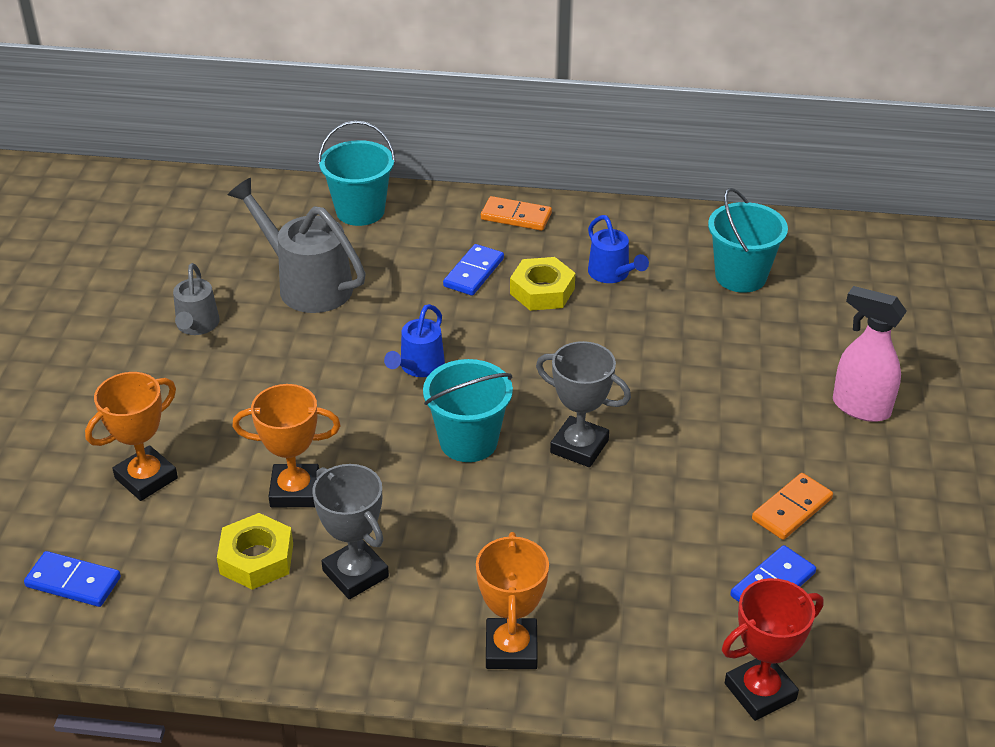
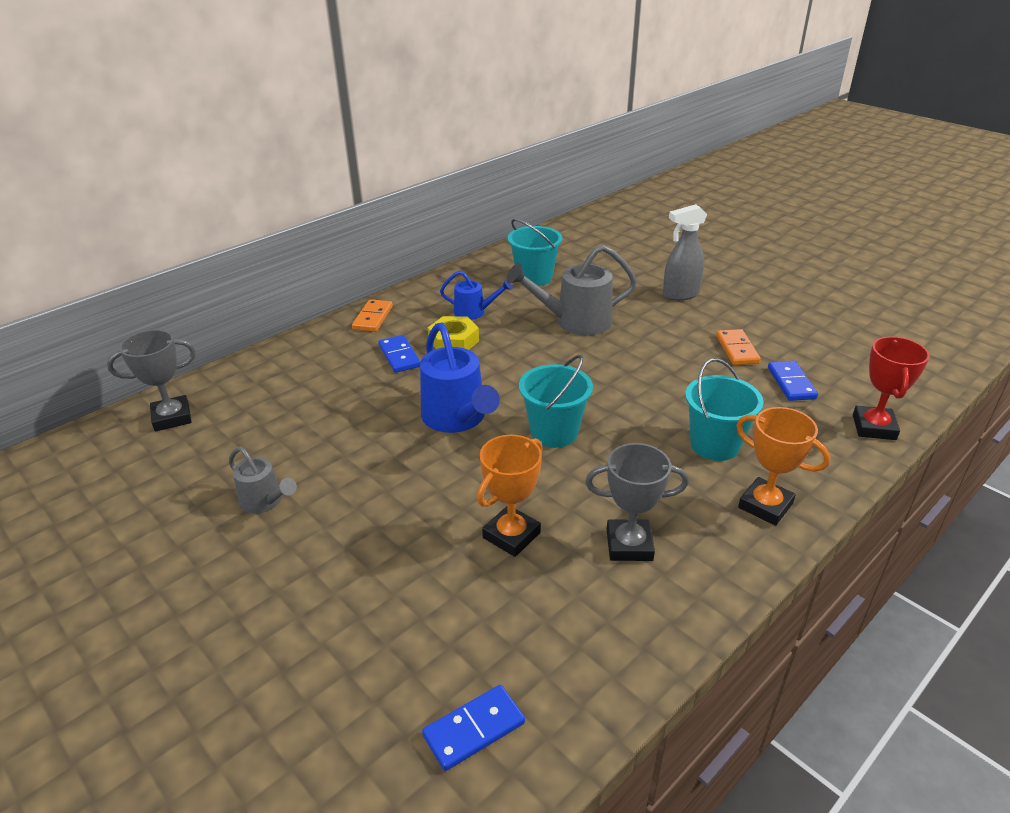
camera: 50 degrees left, 5 degrees down
(146, 478) = (400, 615): orange trophy -> none
(256, 558) = (562, 591): yellow nut -> none
(306, 284) = (303, 427): grey watering can -> grey watering can (574, 322)
(360, 211) = (268, 370): turquoise bucket -> turquoise bucket (714, 445)
(418, 367) = (457, 419): blue watering can -> blue watering can, size x1.75
(516, 216) = (372, 318): orange domino -> orange domino turned 45 degrees counterclockwise
(579, 446) = (608, 393): grey trophy -> grey trophy (172, 417)
(860, 407) = (680, 294): pink spray bottle -> grey spray bottle

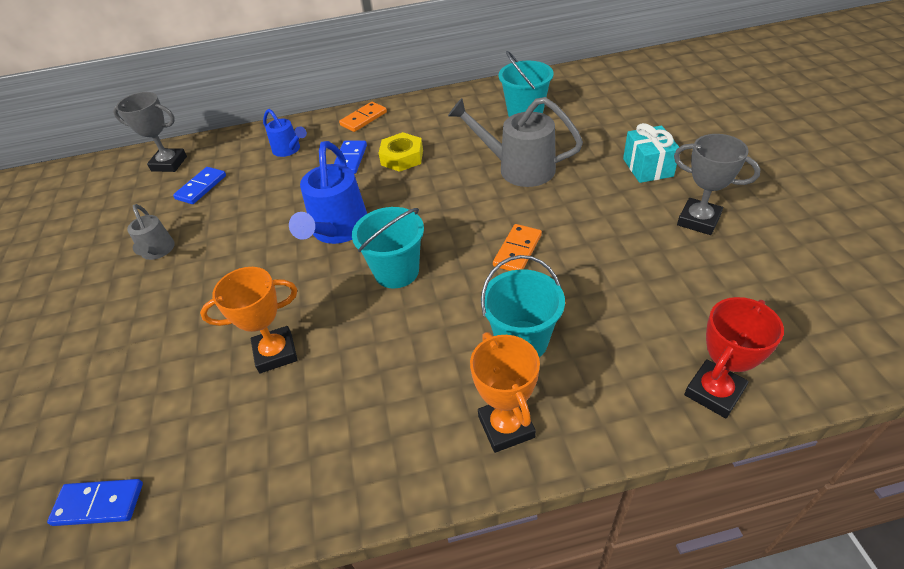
camera: 35 degrees right, 10 degrees up
(474, 312) = (443, 135): blue watering can -> blue watering can (289, 150)
(629, 545) = (351, 406): grey trophy -> grey trophy (698, 220)
(680, 294) = (647, 167): grey spray bottle -> turquoise gift
(737, 349) = (647, 246): orange domino -> orange domino (517, 250)
(791, 383) = (669, 304): blue domino -> blue domino (201, 187)

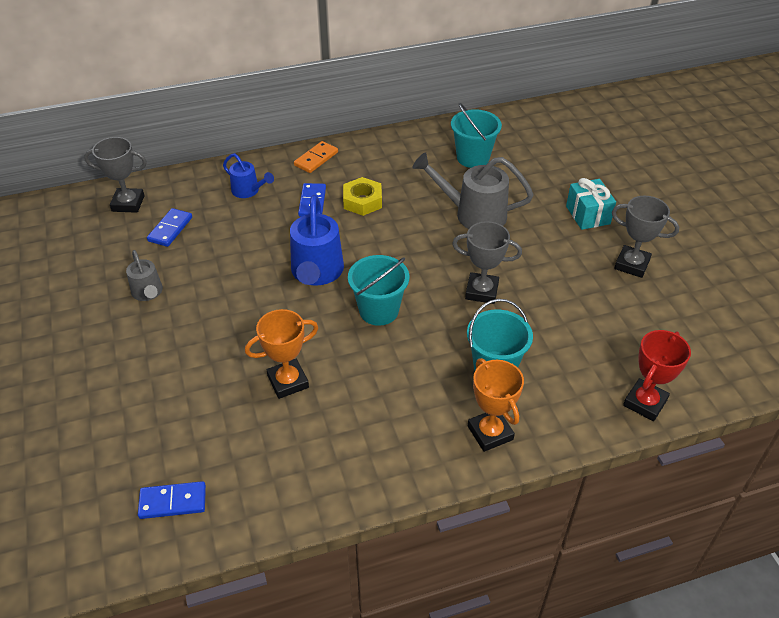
camera: 10 degrees left, 0 degrees up
(517, 250) = (481, 291): orange domino -> grey trophy

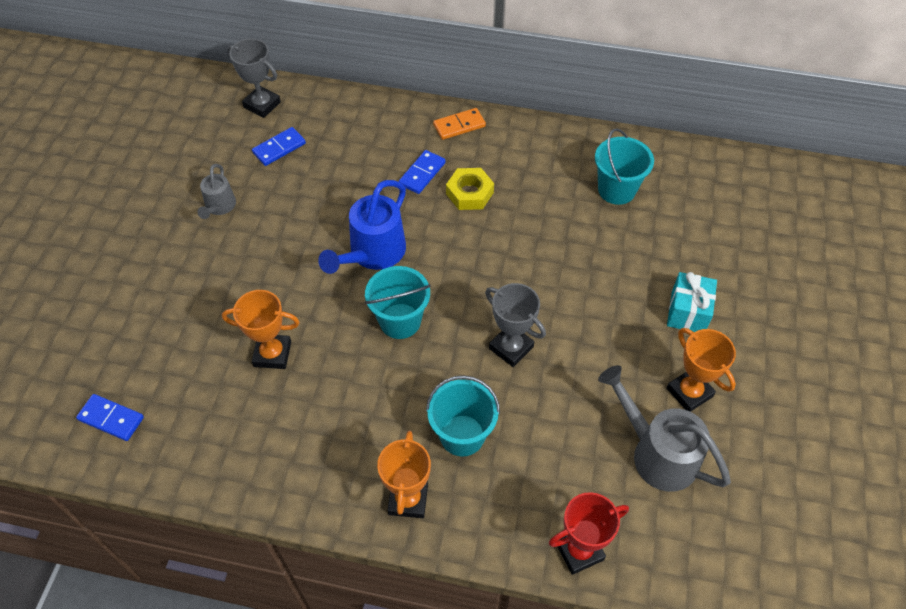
camera: 30 degrees right, 10 degrees up
(248, 191) = (373, 136): blue watering can -> none
(472, 214) = (567, 256): grey watering can -> grey watering can (656, 452)
(632, 264) = (689, 392): grey trophy -> orange trophy

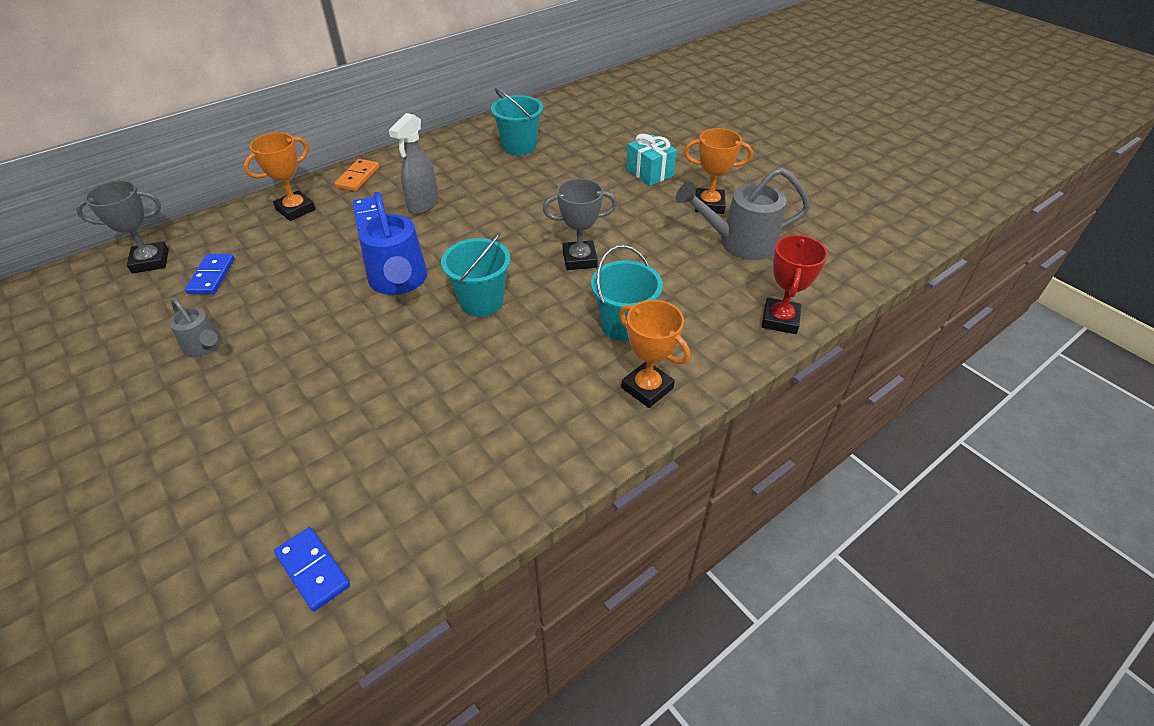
camera: 50 degrees left, 10 degrees down
(111, 419) = (312, 570): blue domino -> blue domino turned 75 degrees clockwise
(272, 354) = (408, 396): orange trophy -> orange trophy (295, 209)
(469, 193) = (423, 205): yellow nut -> grey spray bottle

